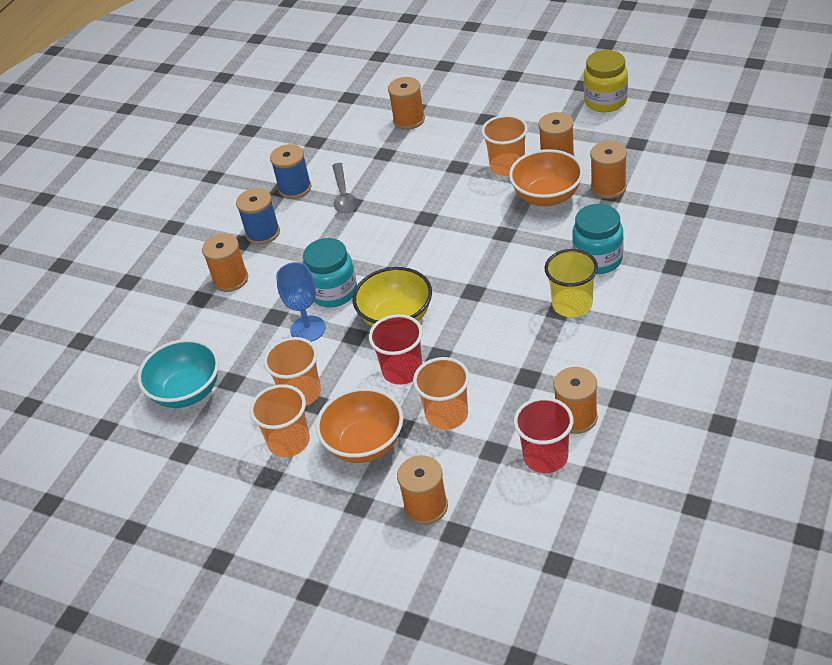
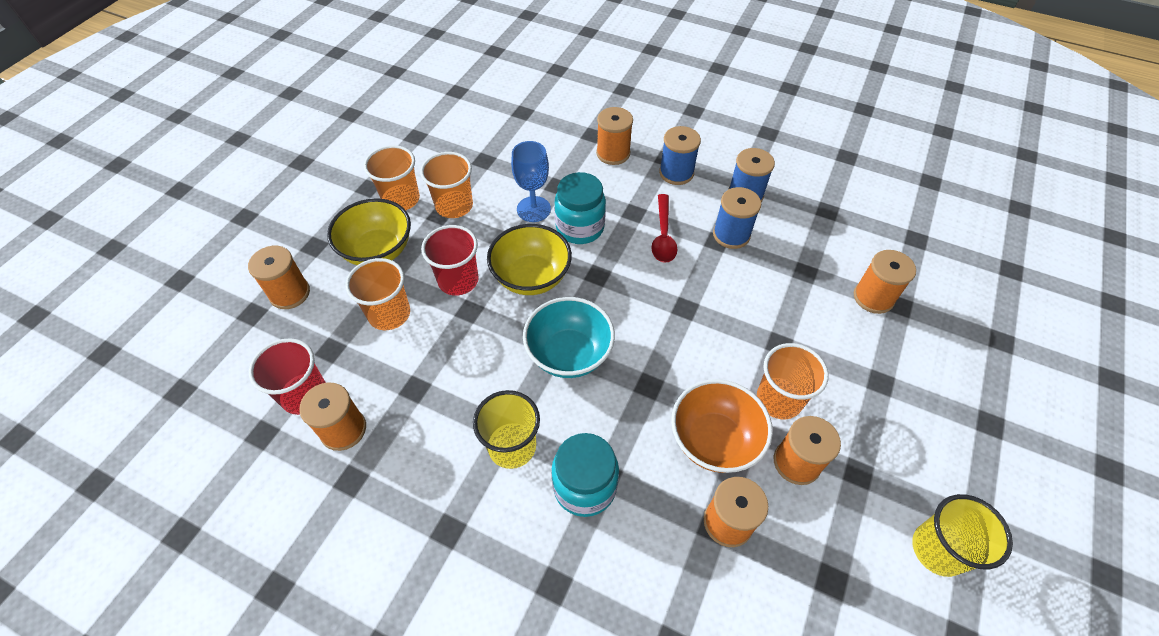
camera: 85 degrees right, 10 degrees up
(187, 392) = (480, 134): turquoise bowl -> turquoise bowl (569, 354)
(343, 195) = (731, 235): grey spoon -> blue spool
(344, 236) = (663, 235): none -> red spoon
(365, 444) = (378, 251): orange bowl -> yellow bowl
(605, 101) = (938, 549): yellow jar -> yellow cup

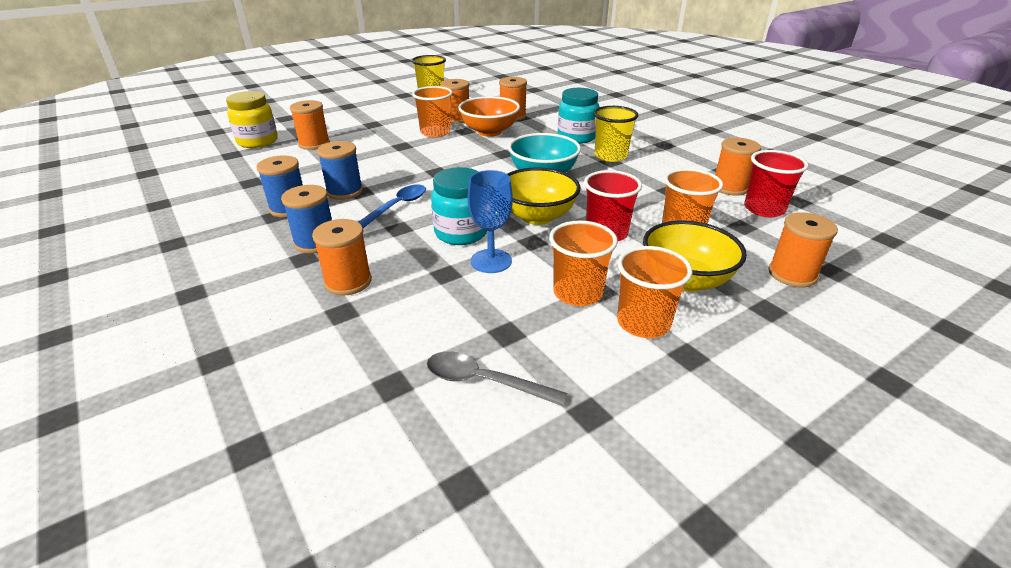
camera: 150 degrees left, 20 degrees down
(477, 130) = (484, 381): none -> grey spoon
(663, 235) = (397, 207): red spoon -> blue spoon
(934, 272) = (257, 141): none -> yellow jar

